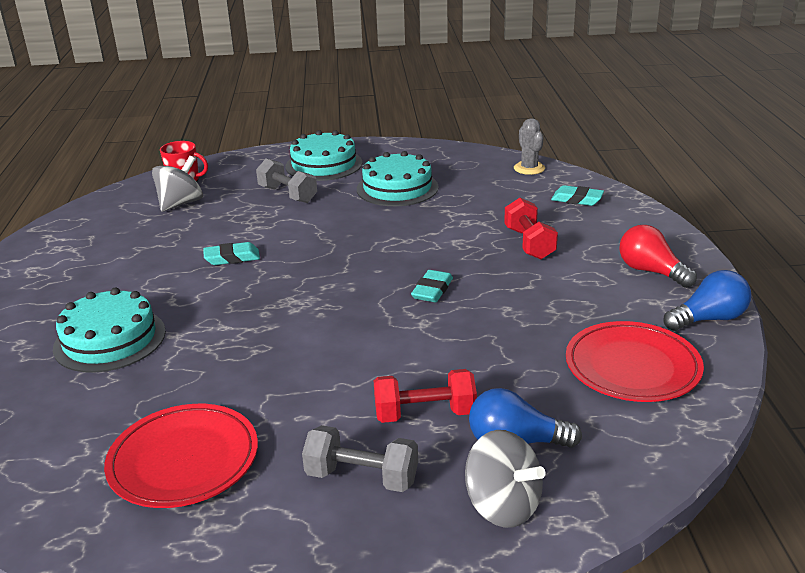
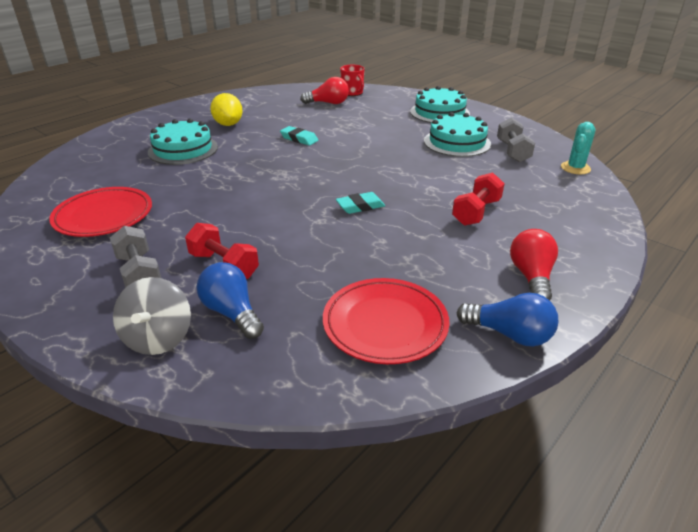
camera: 45 degrees right, 5 degrees up
(103, 283) = (228, 124): none -> yellow lemon
(180, 204) = (328, 103): grey spinning top -> red light bulb
(287, 195) = (388, 120): grey dumbbell -> grey dumbbell (512, 151)
(529, 168) = (575, 168): grey cactus -> turquoise cactus
(577, 199) = (572, 203): turquoise eraser -> none

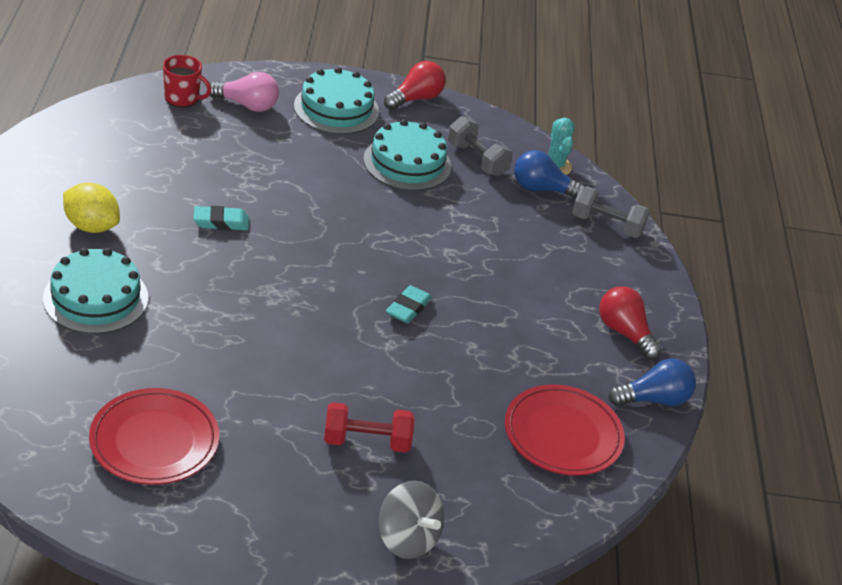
camera: 45 degrees left, 5 degrees up
(139, 274) = (300, 489): grey dumbbell -> grey dumbbell (607, 225)
(232, 313) = (435, 485): blue light bulb -> blue light bulb (541, 189)
(328, 103) = (175, 133): red light bulb -> red light bulb (415, 98)
(385, 101) = (247, 105): none -> pink light bulb
(476, 212) = (519, 271): red dumbbell -> none

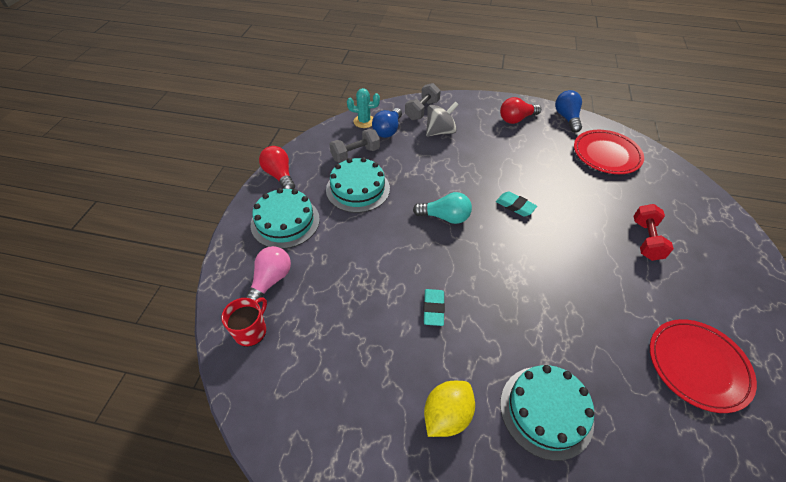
camera: 75 degrees left, 10 degrees up
(371, 238) = (445, 217): none -> turquoise light bulb
(407, 539) = (717, 229): grey spinning top -> grey spinning top (440, 132)

